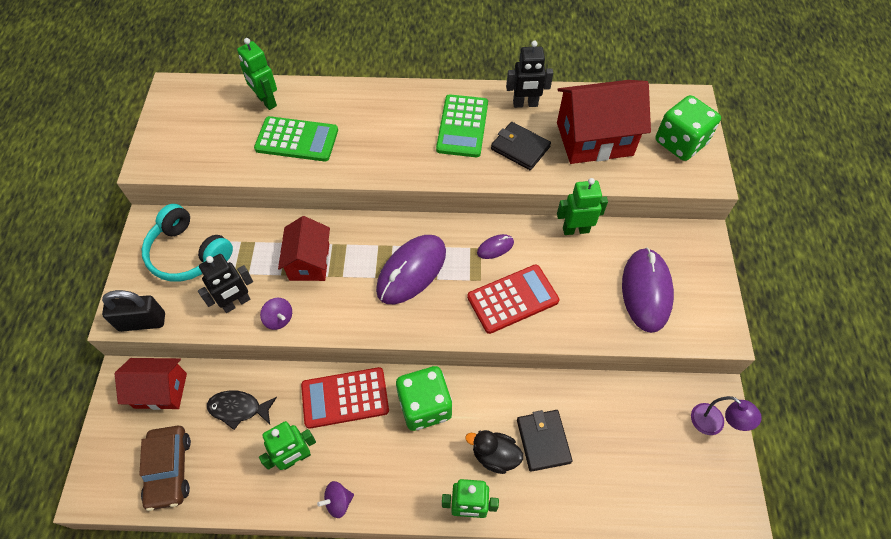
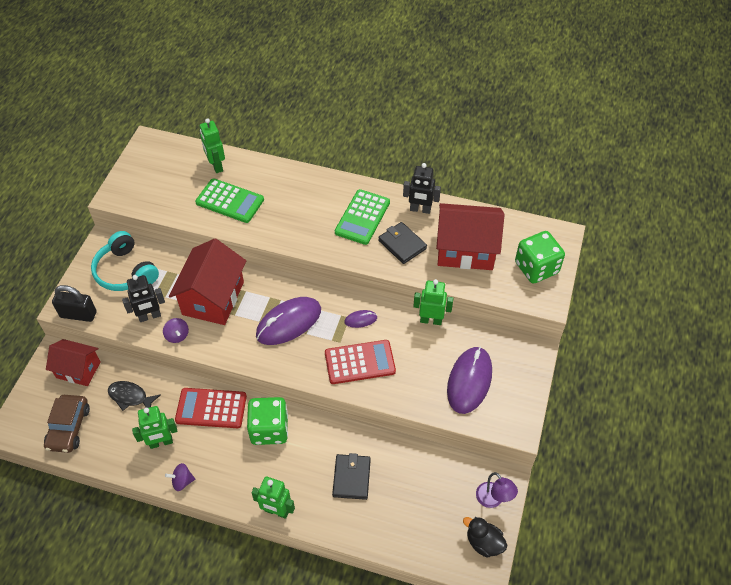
camera: 15 degrees right, 5 degrees down
(309, 262) = (213, 298): red house -> red house, size x1.59
(494, 455) = (310, 479): black duck -> black duck (483, 543)

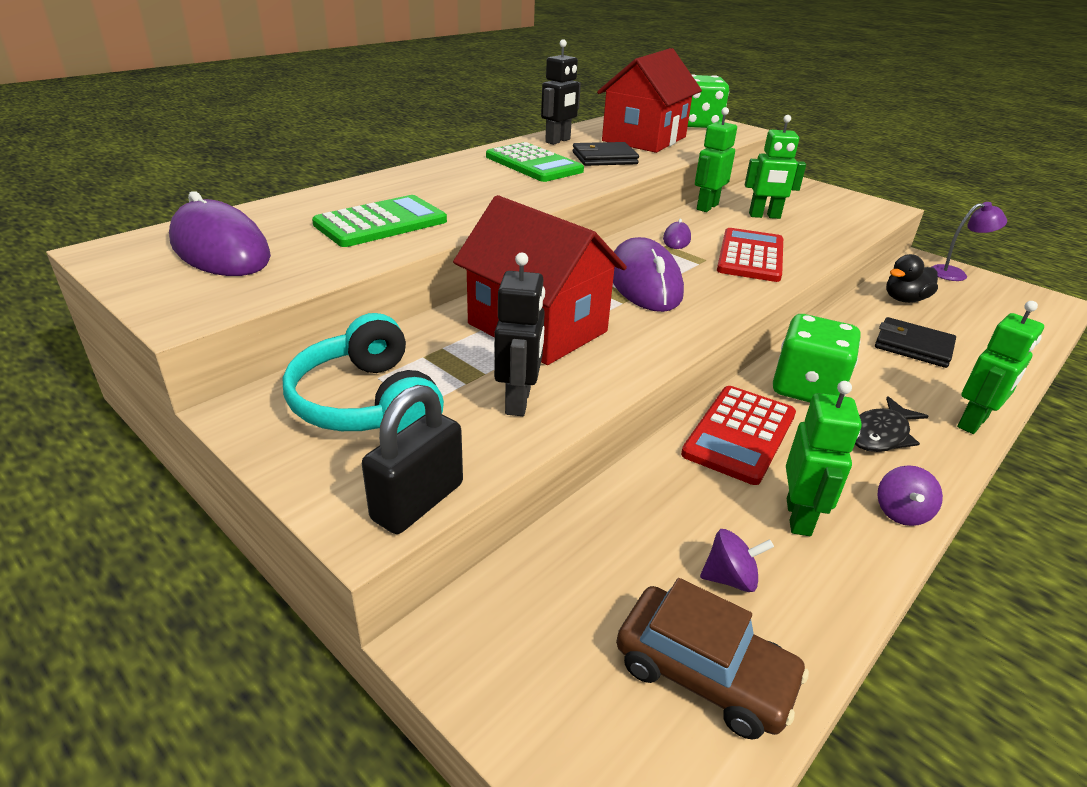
camera: 65 degrees left, 20 degrees down
(78, 370) = (531, 604): red house -> none
(126, 271) = (367, 402): turquoise headphones -> turquoise headphones turned 75 degrees clockwise
(130, 397) = (661, 532): black fish -> black fish (880, 434)
(177, 335) = (594, 382): purple spinning top -> purple spinning top (730, 578)
(216, 166) = (285, 215): green robot -> green robot (764, 216)
(469, 381) = (811, 212): purple mouse -> purple mouse (220, 249)
(483, 543) = (1017, 293): black duck -> black duck (904, 299)

